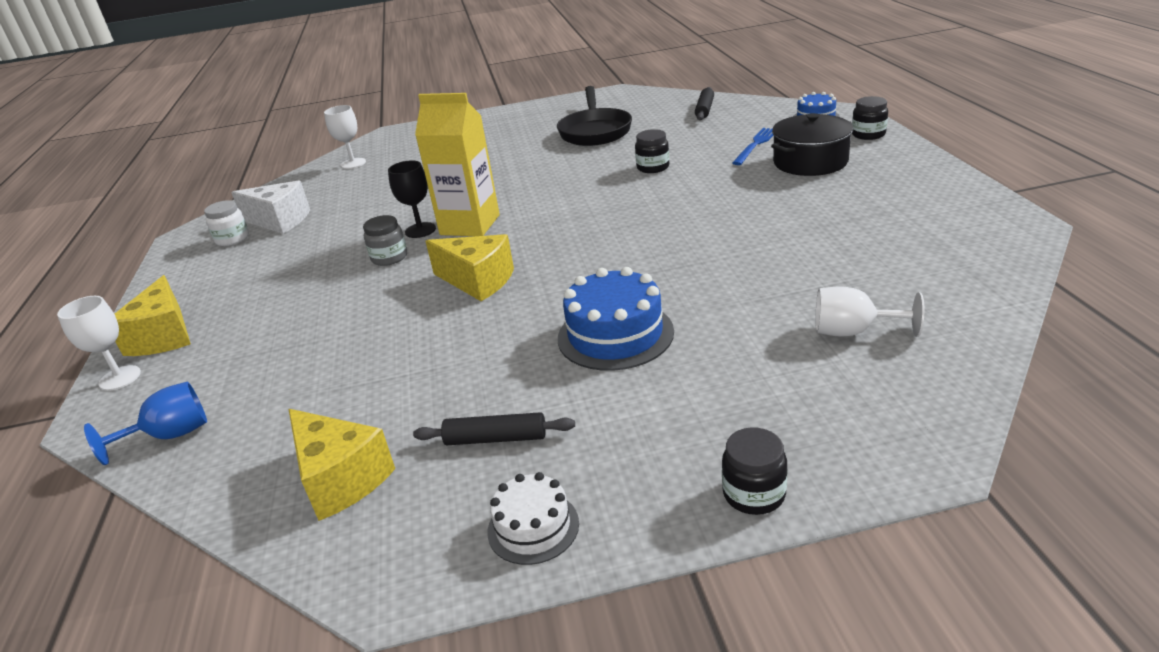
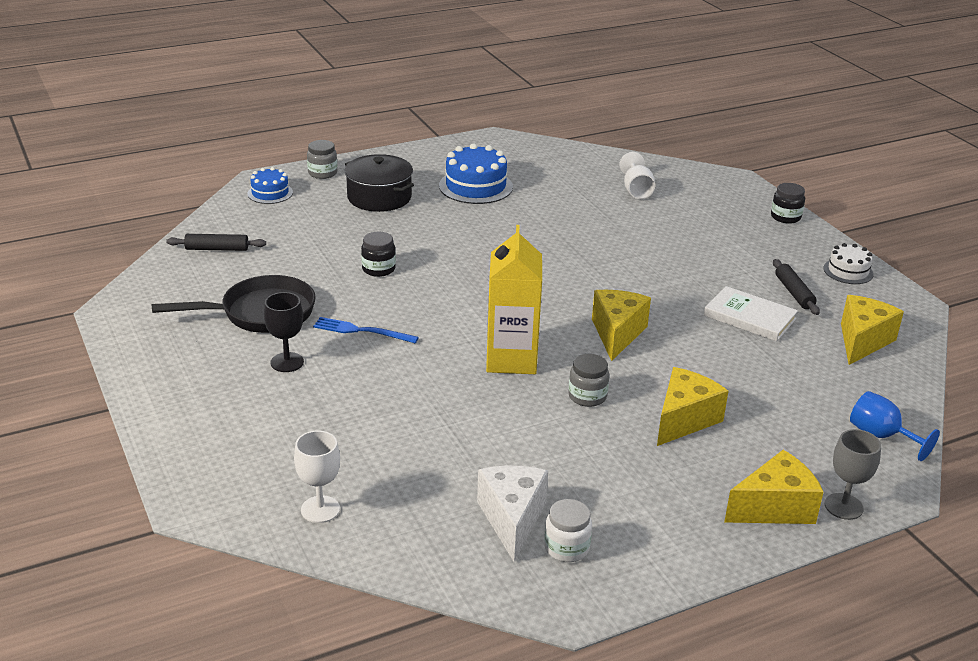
camera: 110 degrees left, 0 degrees up
(120, 378) = (843, 506): white goblet -> grey goblet
(315, 305) = (684, 420): none -> yellow cheese
(420, 230) = (526, 390): black goblet -> black goblet (287, 362)
(457, 381) = (749, 317): none -> white book
(615, 335) = (670, 264): blue cake -> blue cake (475, 186)
(755, 145) = (333, 220): blue fork -> blue fork (362, 331)
(868, 134) = (322, 173): black jar -> grey jar

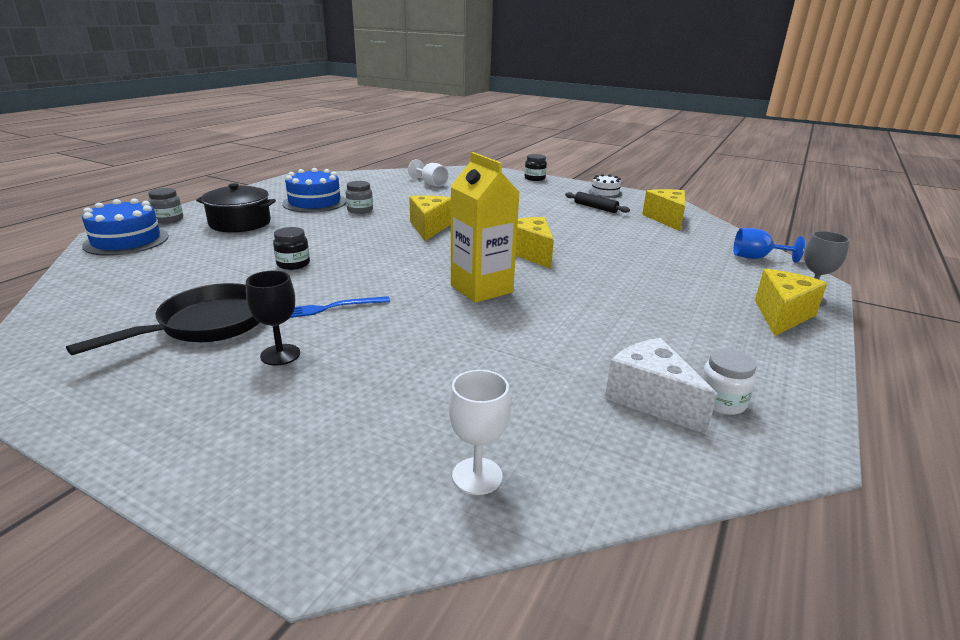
camera: 35 degrees left, 5 degrees down
(217, 249) = (103, 290): black rolling pin -> none
(270, 193) = (126, 241): blue cake -> blue cake, size x1.68
(587, 396) = (568, 293): grey jar -> grey jar (360, 210)
(684, 420) = (648, 286): yellow cheese -> yellow cheese (429, 228)
(749, 317) = (592, 224): white book -> none

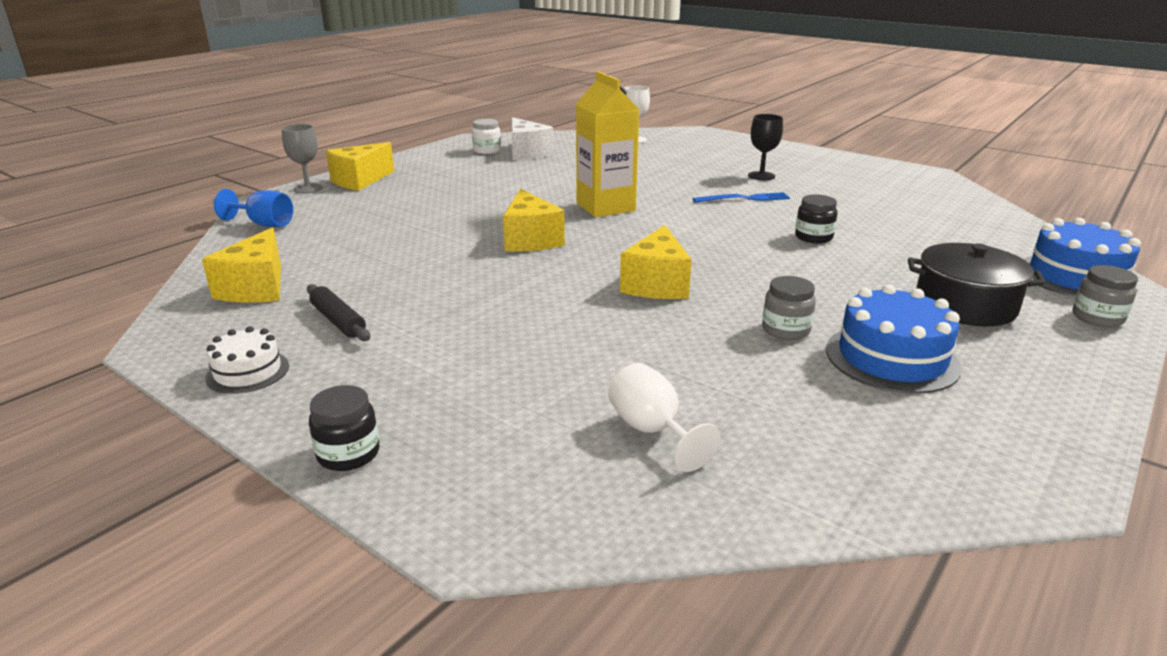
camera: 170 degrees left, 0 degrees up
(206, 325) = (836, 192): black pan -> none

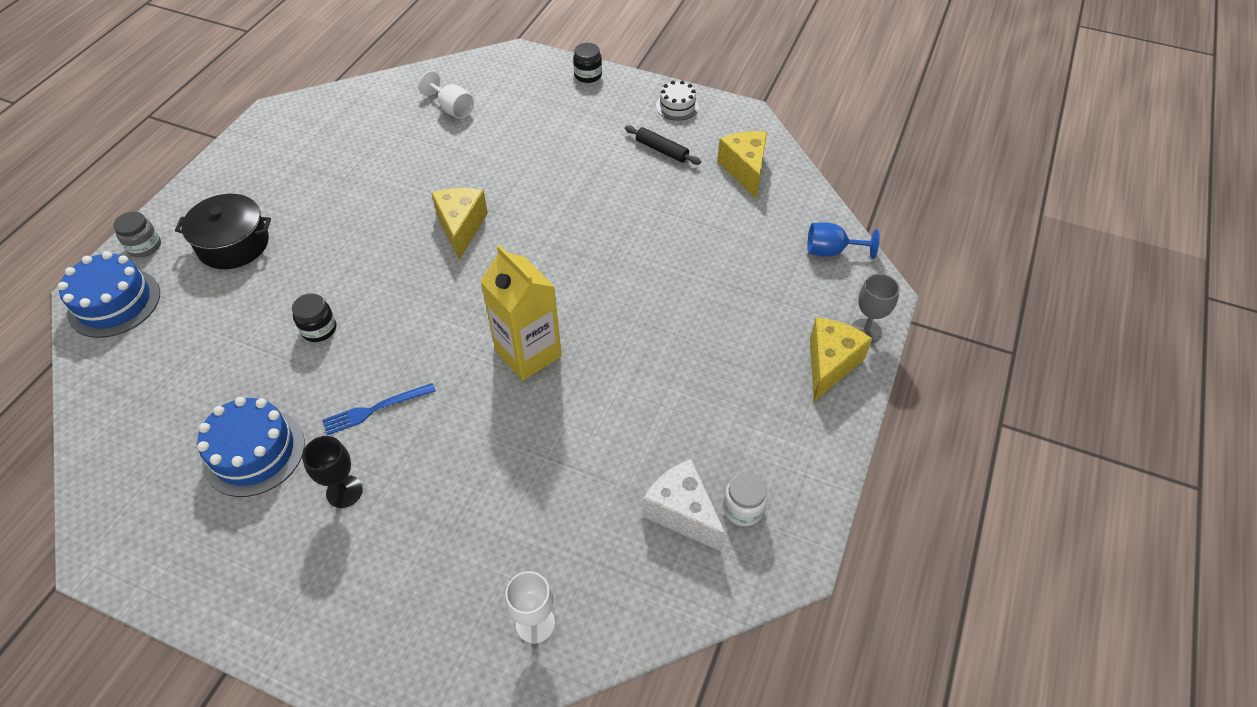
camera: 165 degrees right, 25 degrees up
(530, 240) = (580, 272): yellow cheese -> none
(785, 330) = (372, 193): grey jar -> none
(892, 358) = (311, 180): blue cake -> blue cake (254, 452)

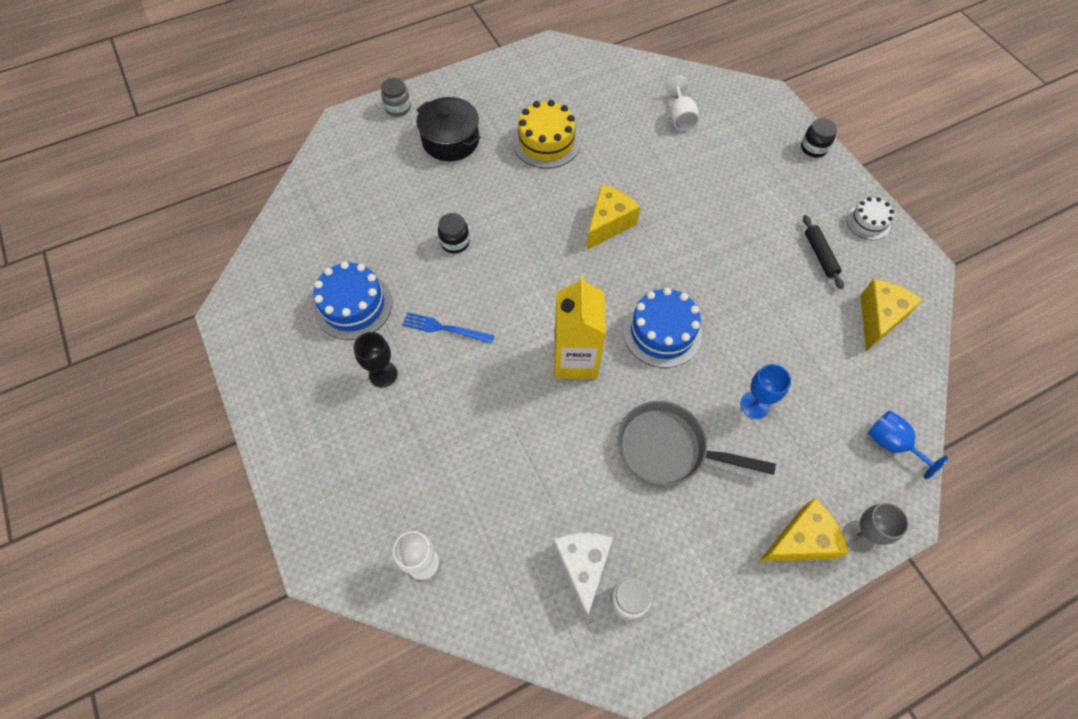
camera: 40 degrees right, 10 degrees up
(114, 303) = (353, 139): blue cake -> blue cake (662, 332)
(339, 193) = (546, 142): none -> yellow cake
(671, 369) = (668, 449): none -> grey pan
(709, 290) = (755, 405): none -> blue goblet

